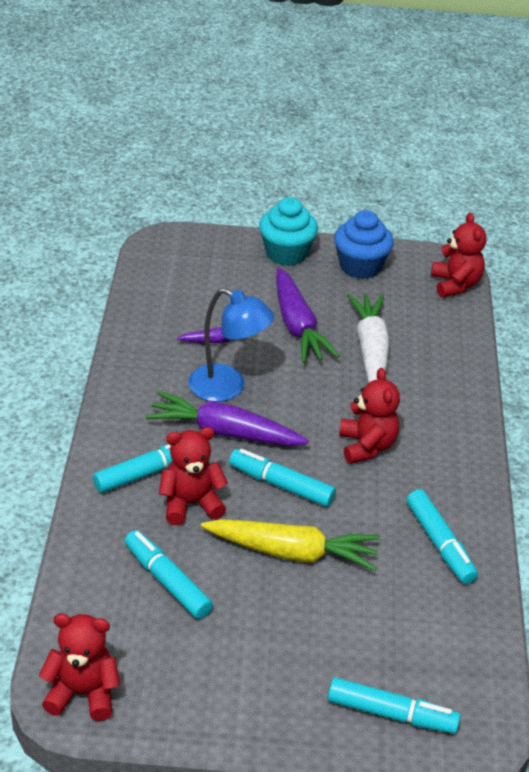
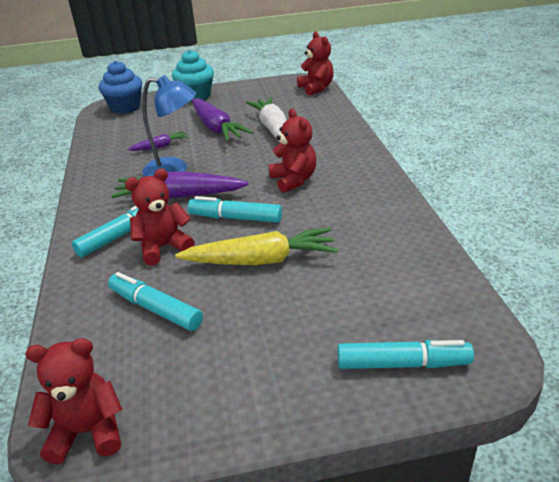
camera: 10 degrees left, 5 degrees down
(360, 266) = (249, 92): blue cupcake -> blue cupcake (125, 107)
(440, 543) = (378, 226): turquoise marker -> none

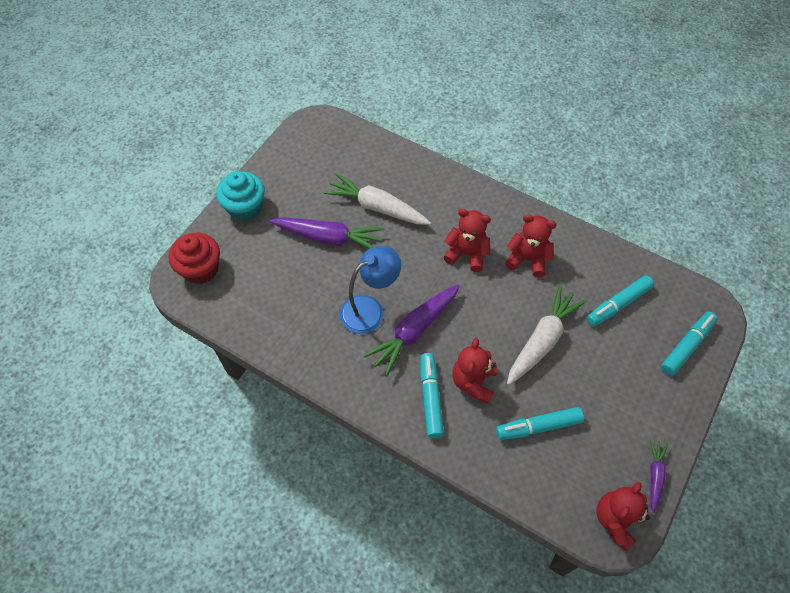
camera: 50 degrees left, 25 degrees up
(125, 107) = (201, 269): blue cupcake -> red cupcake
(160, 146) = (316, 293): purple carrot -> purple carrot (654, 476)
(235, 218) = (479, 319): turquoise marker -> turquoise marker (617, 304)
(261, 260) = (542, 340): yellow carrot -> white carrot
(316, 88) = (339, 129): red teddy bear -> red teddy bear (527, 259)

